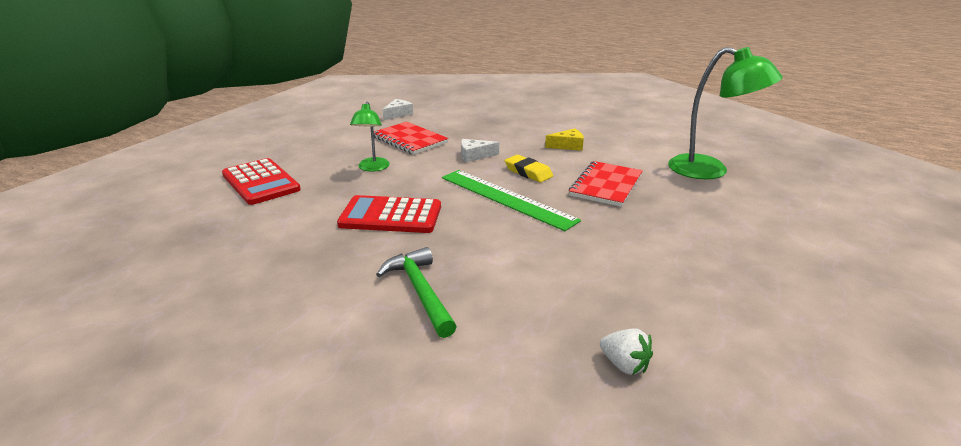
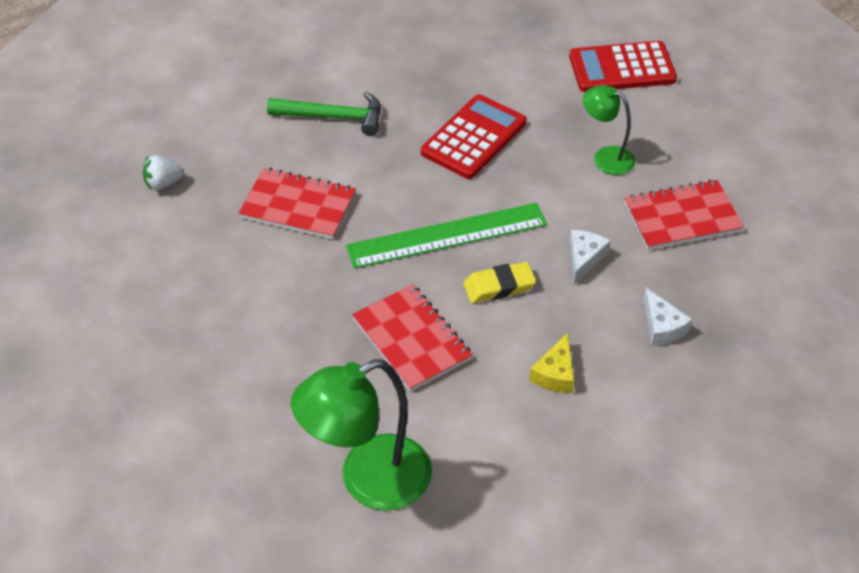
camera: 120 degrees right, 20 degrees up
(398, 114) = (804, 239): white cheese -> white cheese (662, 327)
(552, 267) = (298, 206): none -> red notebook

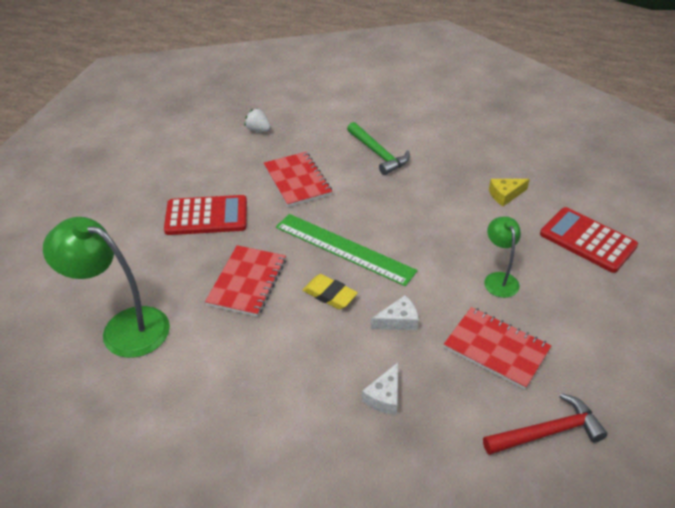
camera: 50 degrees right, 5 degrees down
(474, 138) = (435, 213): red calculator -> red calculator (206, 216)
(555, 373) = (286, 364): yellow cheese -> yellow cheese (505, 195)
(793, 249) = (547, 432): none -> red hammer

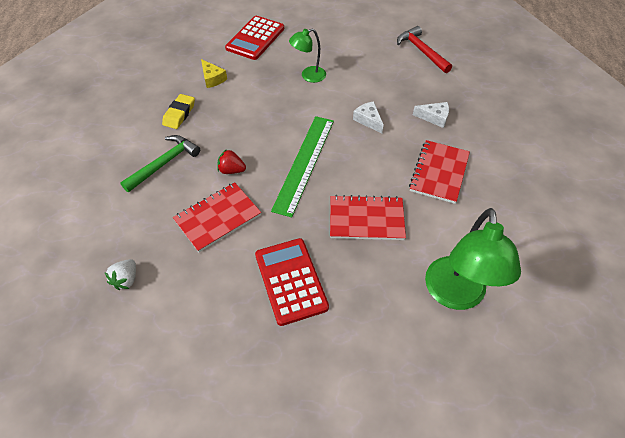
camera: 105 degrees left, 10 degrees up
(330, 295) = (359, 162): yellow eraser -> yellow eraser (179, 114)
(353, 195) = (231, 170): none -> red strawberry
(496, 349) = (371, 73): red notebook -> red notebook (439, 172)

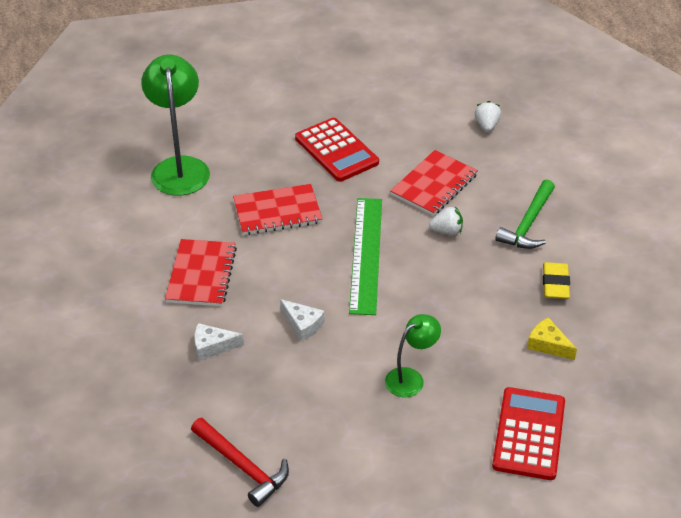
camera: 165 degrees right, 10 degrees down
(231, 170) = (447, 231): red strawberry -> white strawberry

